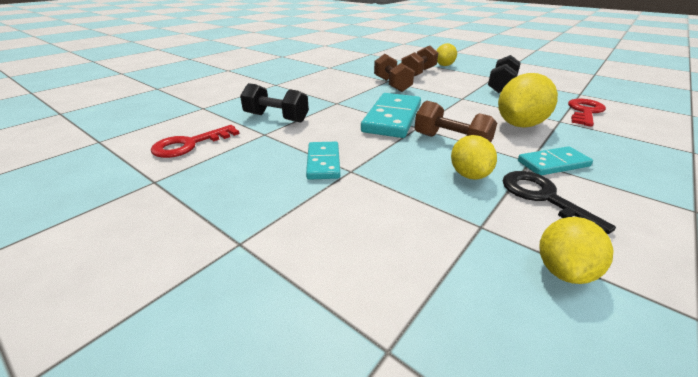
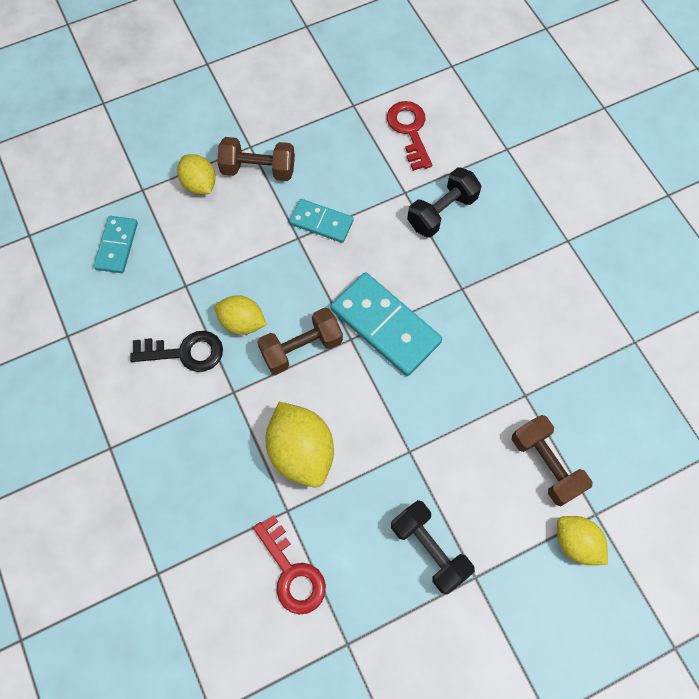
camera: 115 degrees right, 35 degrees up
(392, 85) = (503, 390): brown dumbbell -> brown dumbbell (258, 169)
(553, 163) = (218, 407): turquoise domino -> turquoise domino (117, 246)
(563, 270) = (128, 301): yellow lemon -> yellow lemon (199, 184)

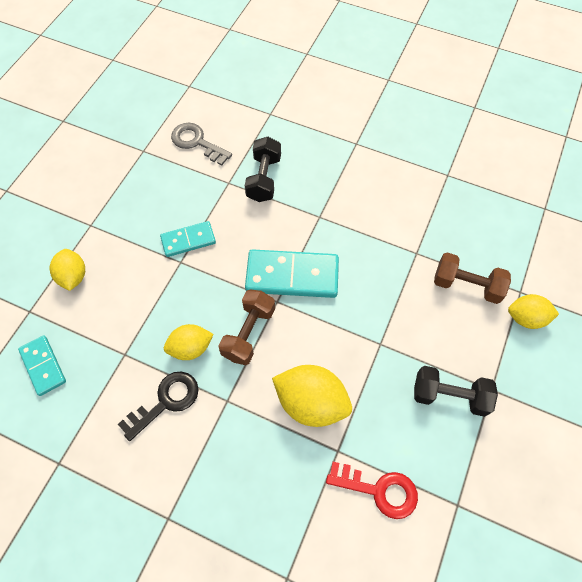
camera: 40 degrees left, 5 degrees down
(199, 184) = (73, 276): yellow lemon -> yellow lemon turned 60 degrees clockwise
(258, 169) = (110, 236): brown dumbbell -> none
(409, 130) = (197, 142): red key -> grey key

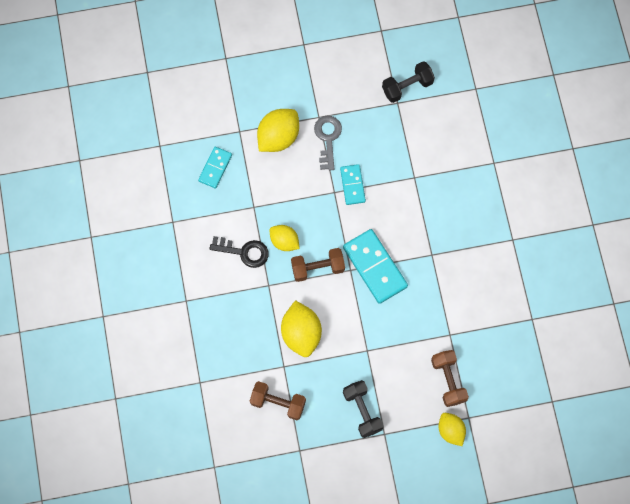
camera: 55 degrees right, 10 degrees up
(73, 276) = (278, 137): yellow lemon -> yellow lemon, size x1.58
(188, 240) = (352, 185): turquoise domino -> turquoise domino turned 45 degrees clockwise
(197, 142) = (431, 132): grey key -> grey key (327, 138)
(264, 178) = (435, 198): black dumbbell -> black dumbbell (407, 87)
(379, 490) = (278, 402): red key -> brown dumbbell

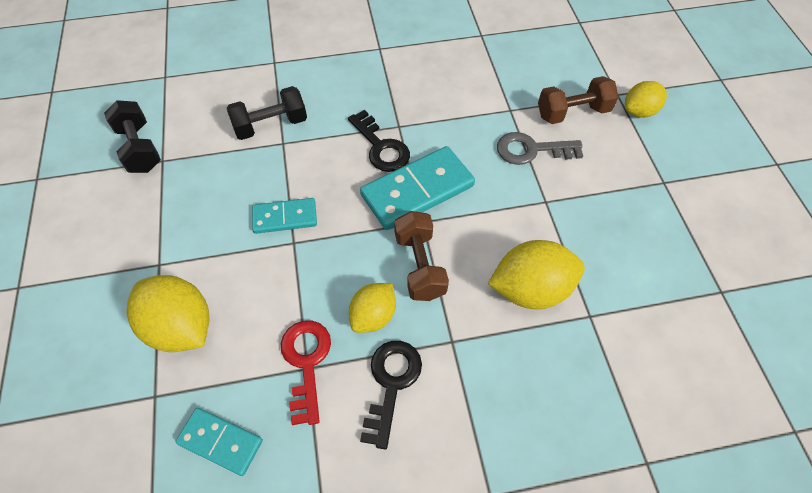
camera: 90 degrees left, 15 degrees down
(257, 206) = (306, 362): none -> red key
(278, 402) = (653, 324): brown dumbbell -> none
(327, 138) = (199, 251): grey key -> grey key (531, 150)
(362, 411) = (637, 208): black dumbbell -> black dumbbell (271, 125)
(411, 243) = (381, 147): none -> black key

